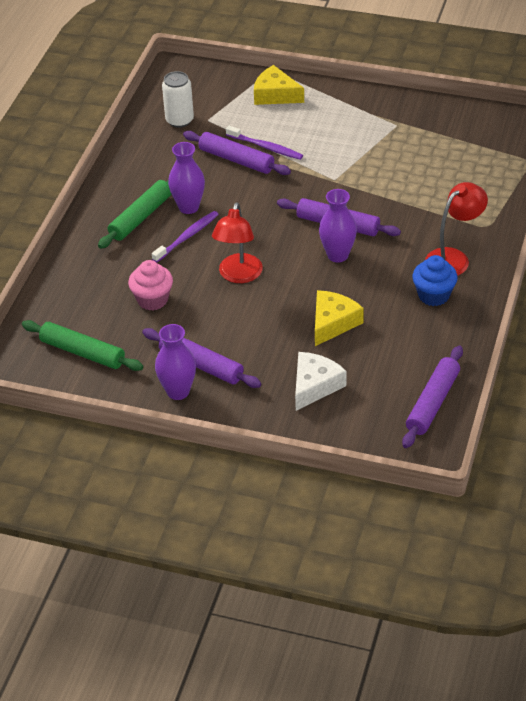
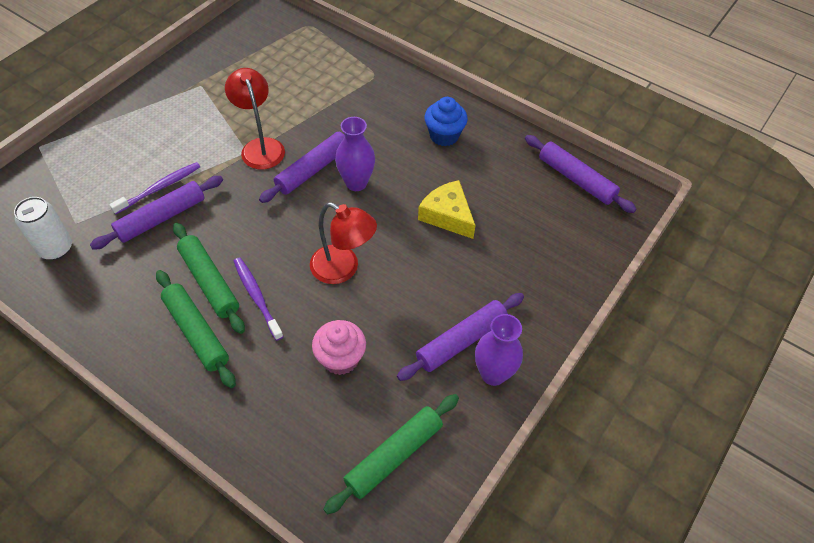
camera: 75 degrees left, 10 degrees up
(188, 207) = (209, 282): purple vase -> green rolling pin
(275, 95) = (82, 155): yellow cheese -> none
(315, 386) = (526, 255): white cheese -> none
(453, 258) = (403, 108): red lamp -> red lamp (260, 147)

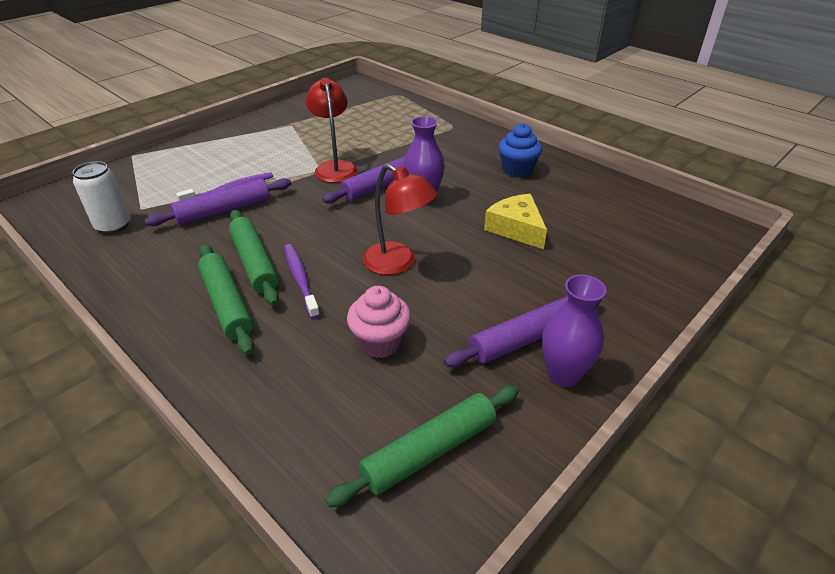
camera: 10 degrees right, 15 degrees down
(576, 179) = (657, 210): purple rolling pin -> none

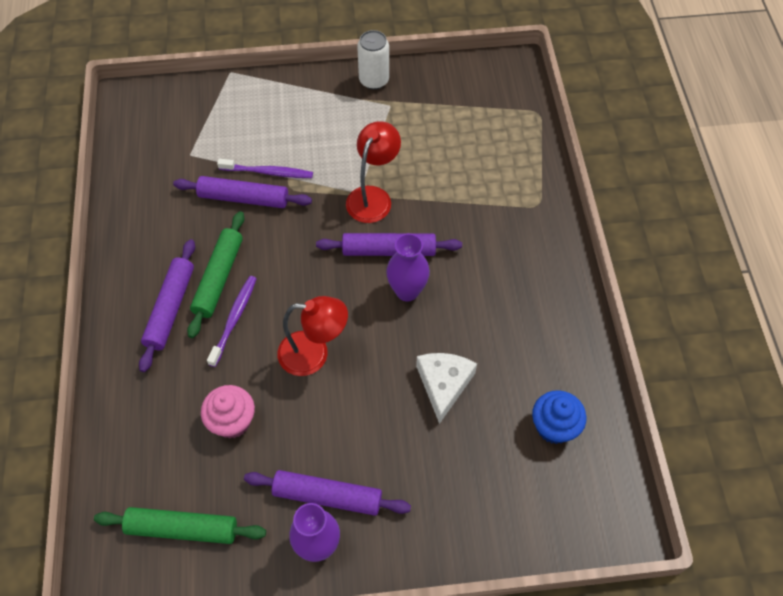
camera: 40 degrees right, 20 degrees up
(113, 225) = (159, 164): white can -> white can (374, 80)
(227, 304) = (170, 308): green rolling pin -> purple rolling pin
(398, 263) = (314, 354): red lamp -> red lamp turned 75 degrees counterclockwise
(516, 228) = (444, 384): yellow cheese -> white cheese
(517, 170) = (529, 311): blue cupcake -> blue cupcake (554, 427)

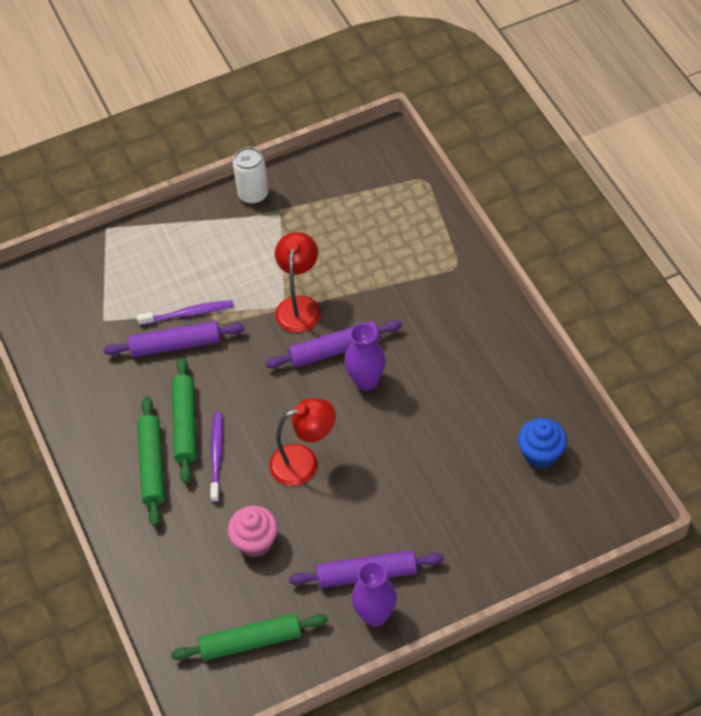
camera: 15 degrees left, 5 degrees down
(170, 308) = (152, 465): purple rolling pin -> green rolling pin
(444, 384) = (431, 450): white cheese -> none

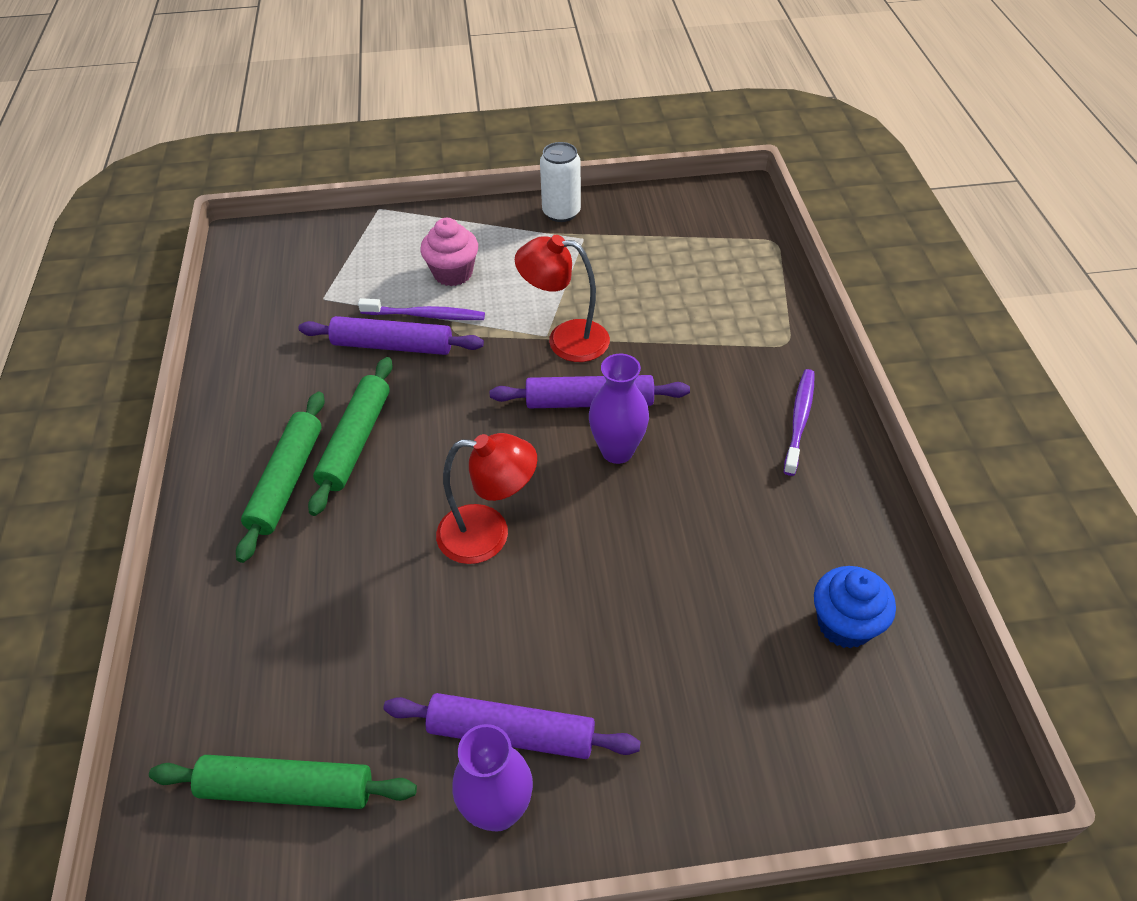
camera: 15 degrees right, 5 degrees down
(217, 455) = (376, 492): purple toothbrush -> purple toothbrush (799, 420)
(255, 542) = (369, 629): pink cupcake -> pink cupcake (453, 273)
(299, 306) = (565, 339): red lamp -> red lamp turned 105 degrees counterclockwise

